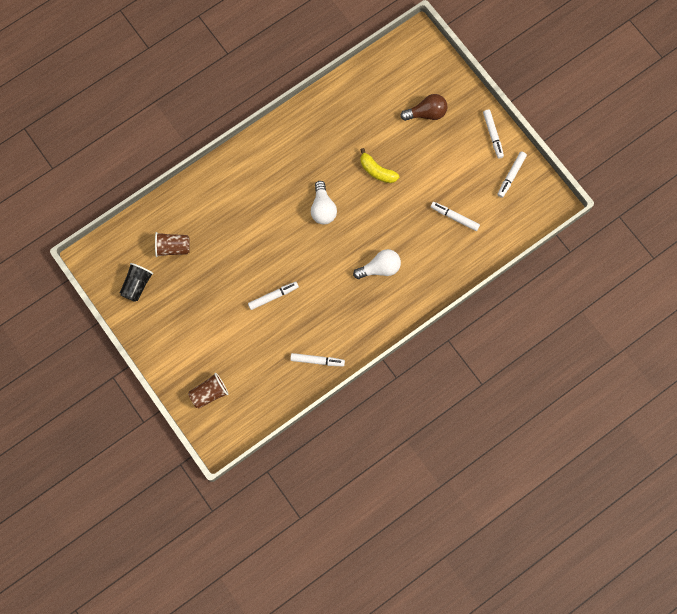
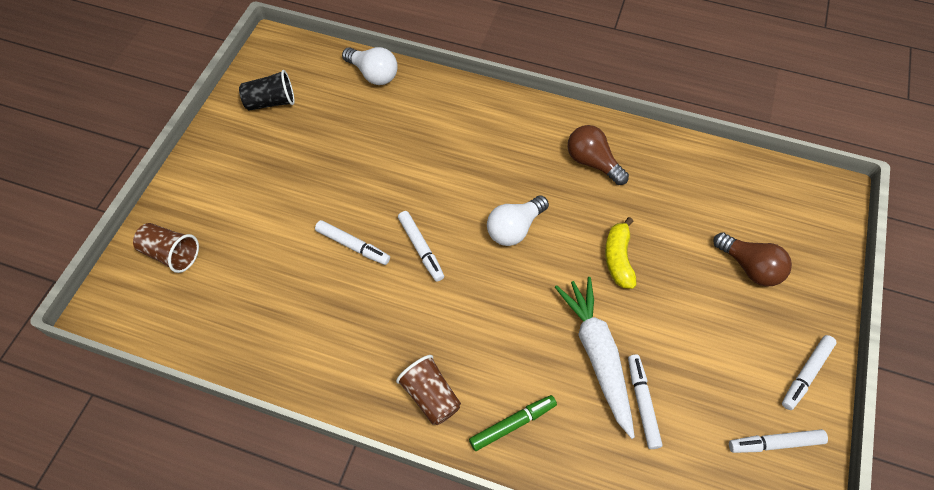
camera: 55 degrees right, 15 degrees down
(173, 247) = (342, 108): brown cup -> brown cup (430, 396)
(312, 139) = (592, 162): none -> brown light bulb
(317, 361) = (295, 355): white marker -> white marker (421, 248)
(380, 268) = (487, 350): white light bulb -> white light bulb (373, 74)
(419, 220) = (597, 355): none -> white carrot
(423, 282) = (512, 424): none -> green marker

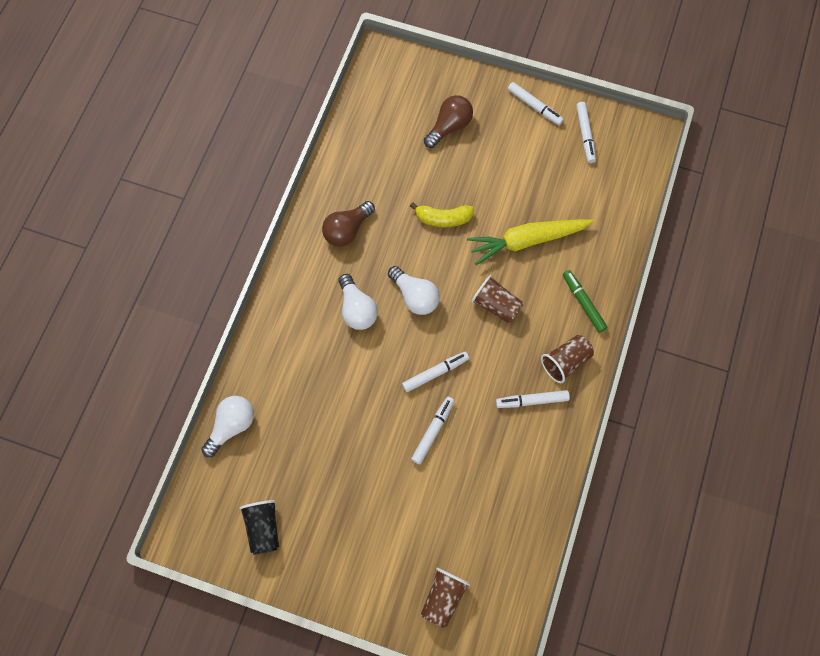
camera: 90 degrees left, 10 degrees up
(497, 173) = (357, 309): none -> white light bulb
(506, 316) = (496, 305): none -> brown cup
(597, 355) = (527, 241): white carrot -> yellow carrot
(642, 403) = (562, 214): white marker -> white marker (532, 400)

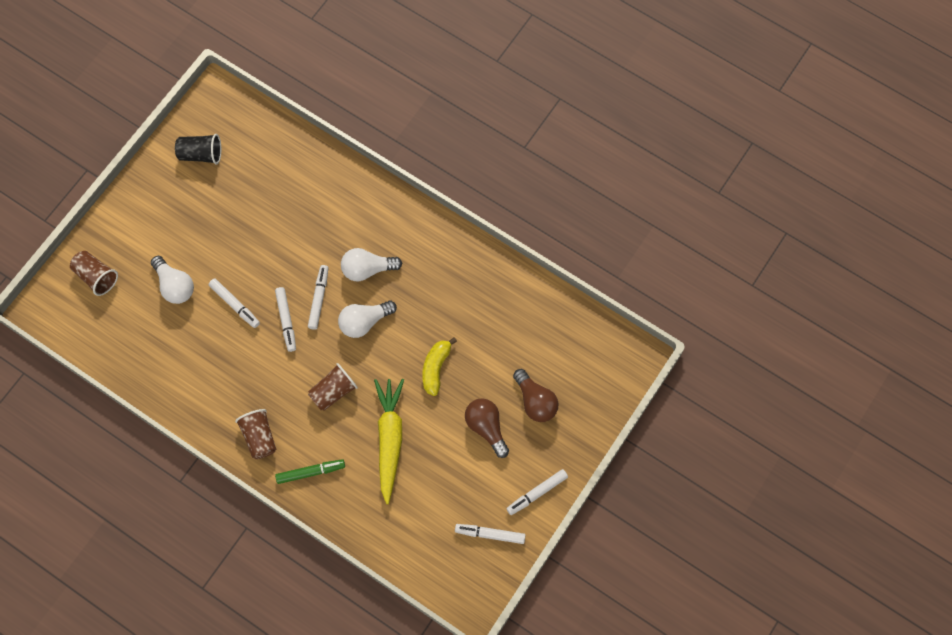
camera: 105 degrees right, 0 degrees up
(231, 426) = (294, 146): white light bulb -> white light bulb (175, 286)
(347, 230) = (449, 279): brown light bulb -> brown light bulb (486, 428)
(532, 400) = (233, 396): white marker -> white marker (319, 299)

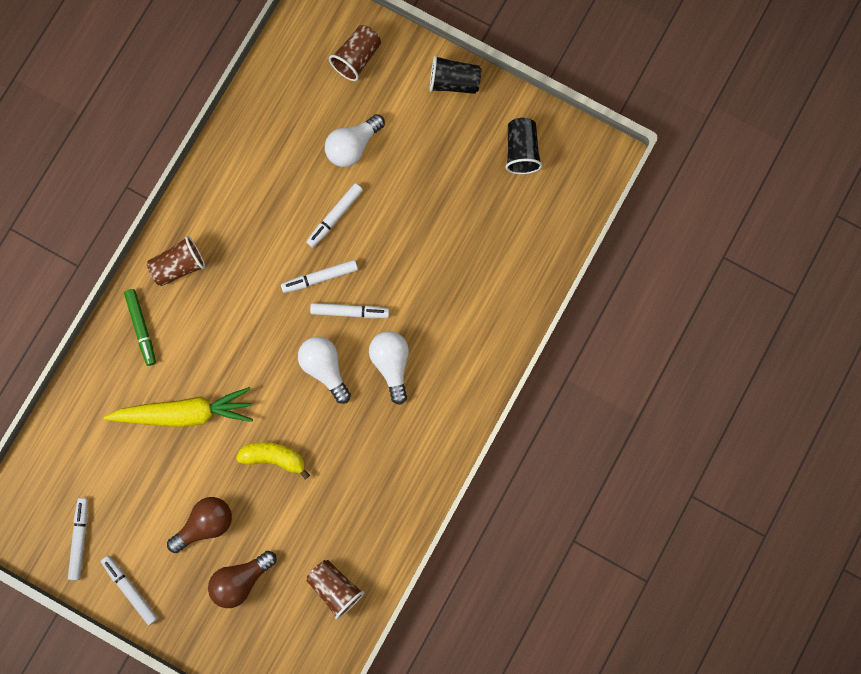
camera: 85 degrees right, 10 degrees up
(132, 201) = (454, 82): none -> black cup
(333, 391) = (237, 342): brown cup -> brown cup (335, 587)

